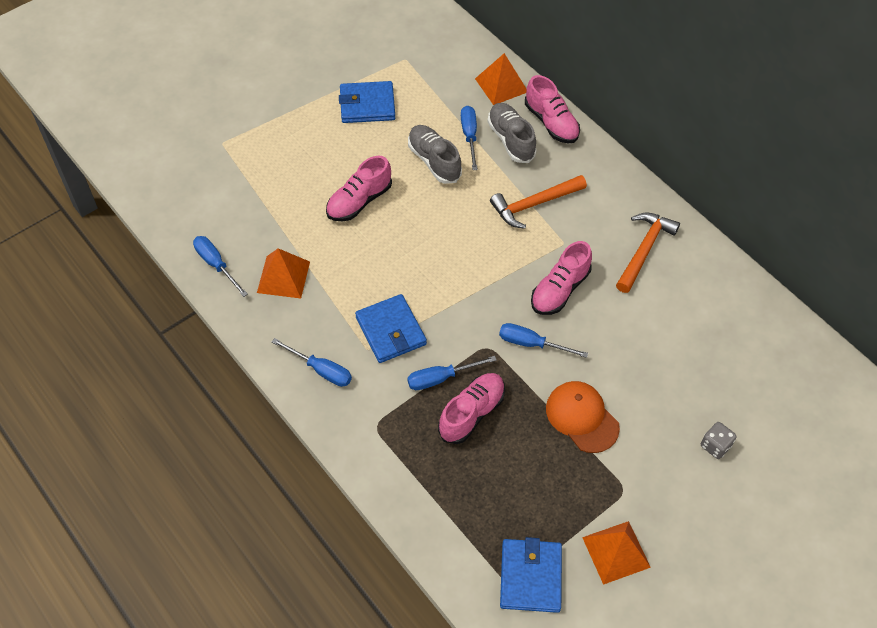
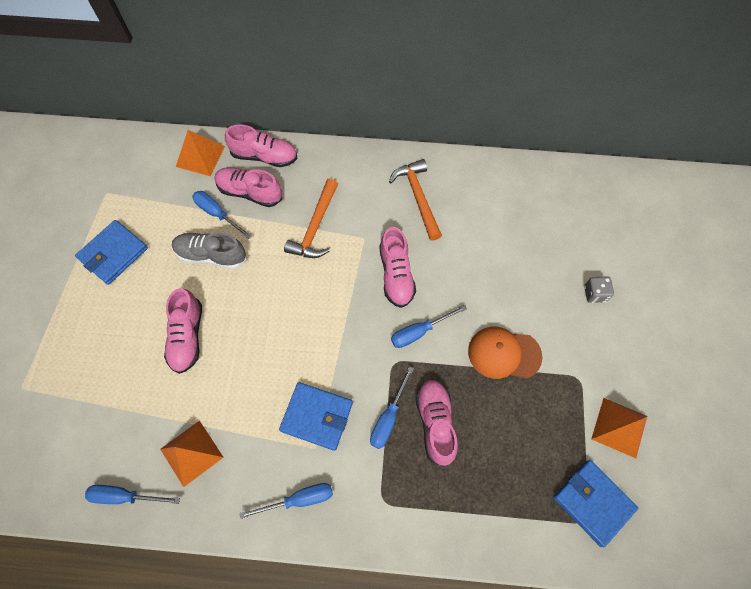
camera: 45 degrees left, 10 degrees up
(511, 140) = (250, 192): grey shoe -> pink shoe

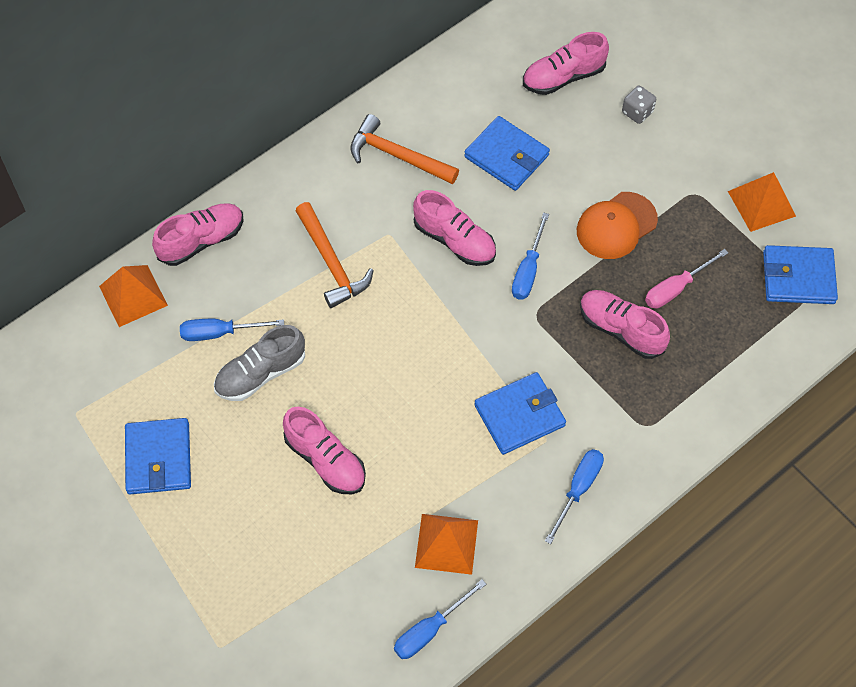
camera: 45 degrees left, 5 degrees down
(250, 192) = (228, 286): pink shoe -> pink shoe (563, 77)
(388, 418) = (579, 361): blue screwdriver -> none
(481, 251) = (506, 156): none -> blue wallet
(499, 430) = (676, 288): none -> pink screwdriver

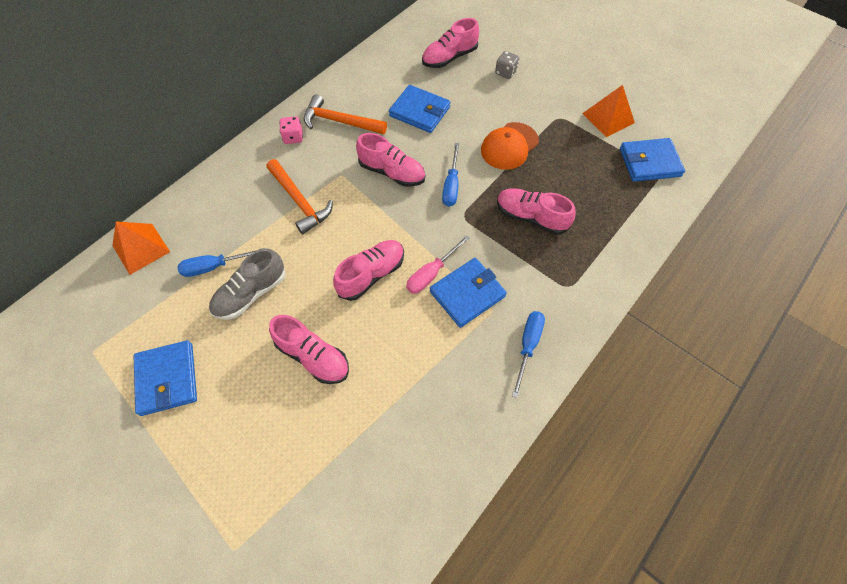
camera: 10 degrees left, 0 degrees up
(202, 241) = (195, 200): pink shoe -> pink shoe (371, 275)
(333, 170) = (293, 137): none -> pink dice
(429, 630) = (426, 496): blue screwdriver -> none
(446, 543) = (427, 412): orange pyramid -> none
(676, 288) = (564, 182): pink screwdriver -> pink screwdriver (431, 273)

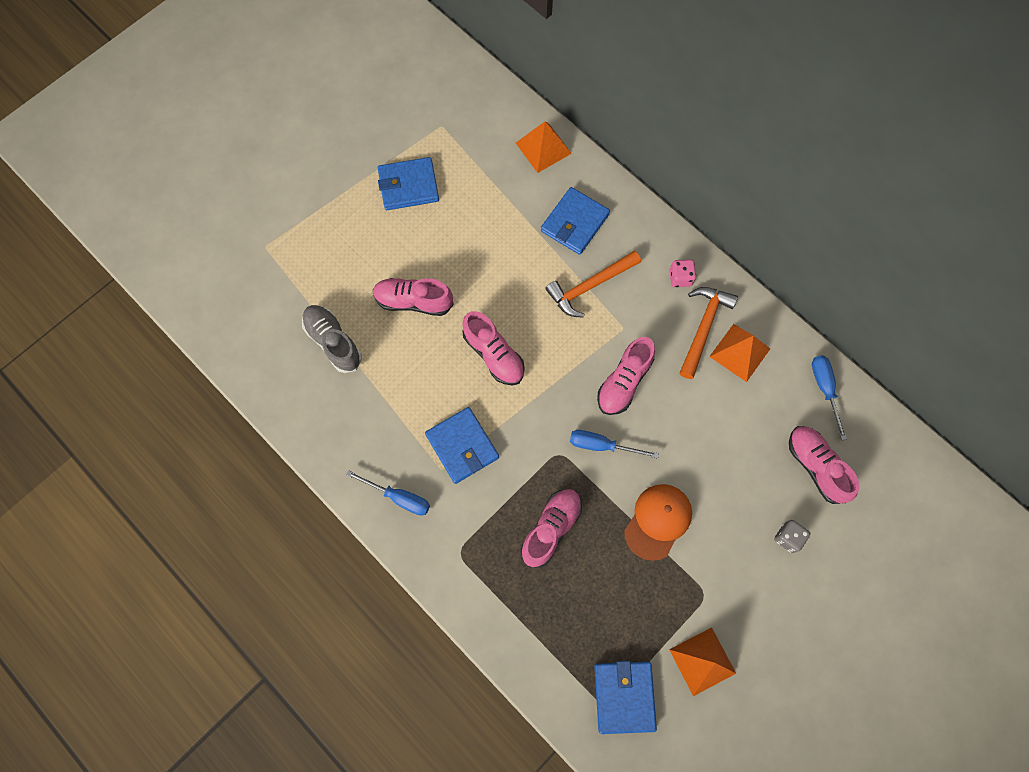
camera: 95 degrees right, 10 degrees up
(214, 267) = (517, 212): blue screwdriver -> blue screwdriver (824, 389)
(251, 294) = (484, 246): grey shoe -> grey shoe (333, 342)
(313, 356) = (413, 301): pink shoe -> pink shoe turned 60 degrees clockwise
(361, 99) = (739, 352): none -> orange pyramid
(420, 111) = (718, 420): blue wallet -> blue wallet (575, 223)
(431, 273) = (489, 413): pink screwdriver -> none
(509, 146) = (658, 521): orange cap -> orange cap turned 75 degrees clockwise

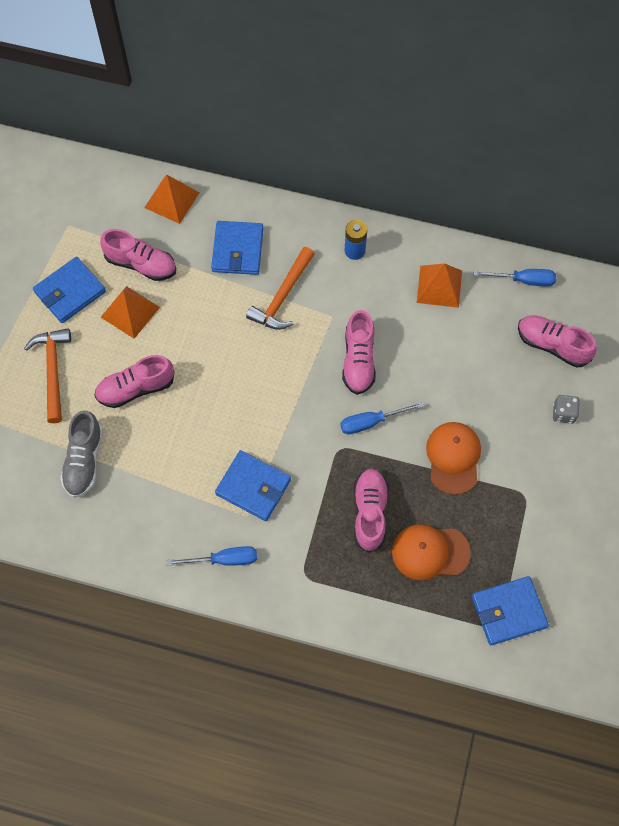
camera: 30 degrees left, 5 degrees down
(333, 342) = (84, 461): grey shoe -> grey shoe turned 105 degrees counterclockwise
(494, 355) = (234, 396): pink shoe -> pink shoe (141, 264)
(584, 597) = (430, 552): none -> orange cap
(624, 696) = (508, 612): blue wallet -> blue wallet turned 75 degrees counterclockwise
(680, 278) = (354, 251): pink dice -> blue battery
(702, 661) = (554, 548): orange pyramid -> orange pyramid (130, 312)
(703, 327) = (398, 281): orange hammer -> orange hammer (53, 371)
(824, 389) = (523, 280): blue screwdriver -> blue screwdriver turned 135 degrees clockwise

